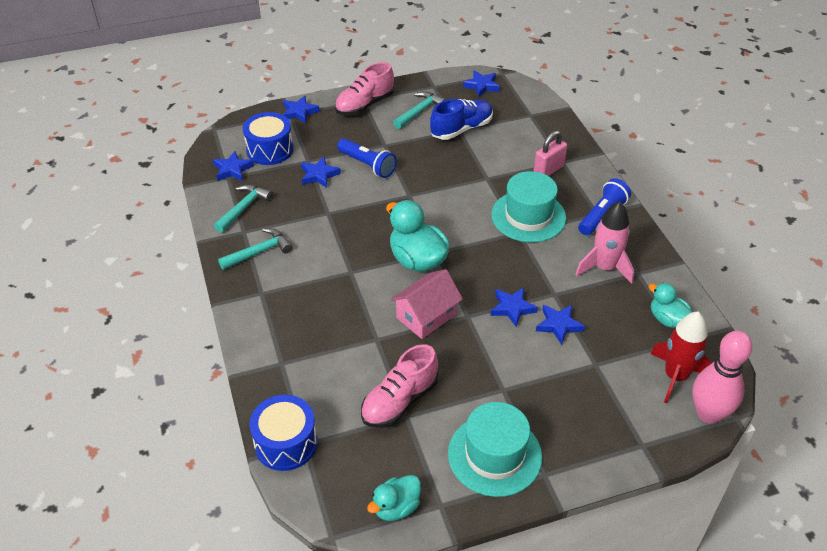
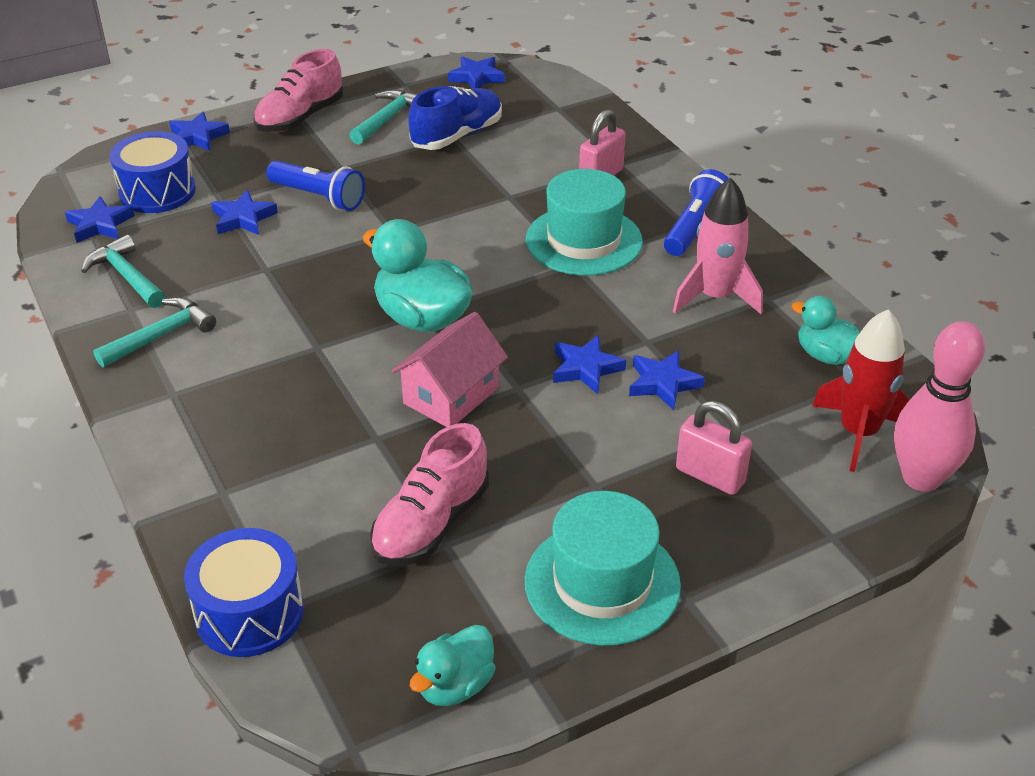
camera: 10 degrees left, 5 degrees down
(244, 208) = (126, 276): turquoise hammer -> turquoise hammer turned 60 degrees counterclockwise
(575, 393) = (710, 476): none -> pink padlock

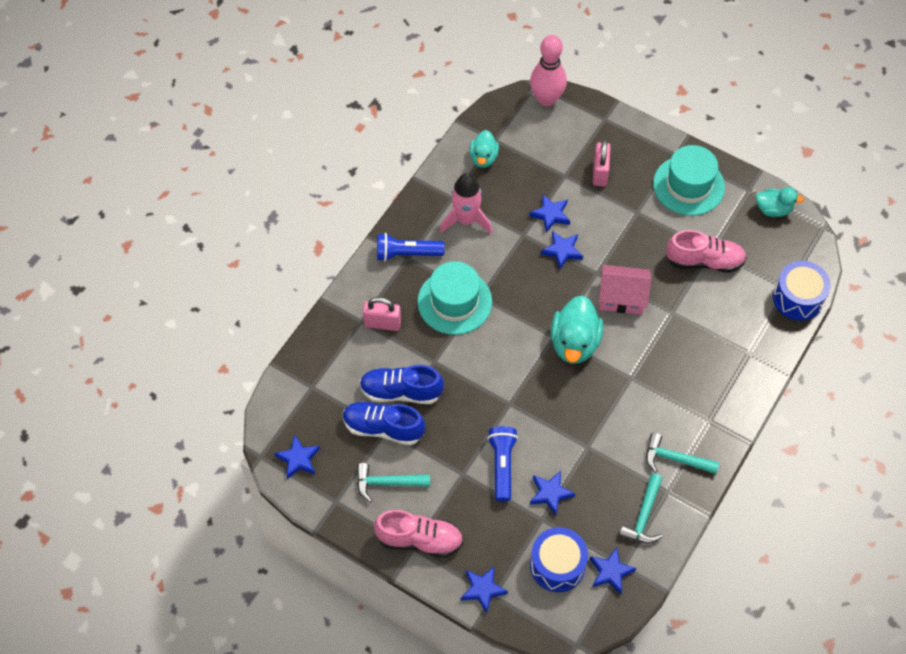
camera: 120 degrees left, 20 degrees up
(491, 161) = (401, 392): none -> blue shoe
(858, 433) = (532, 129): red rocket -> none

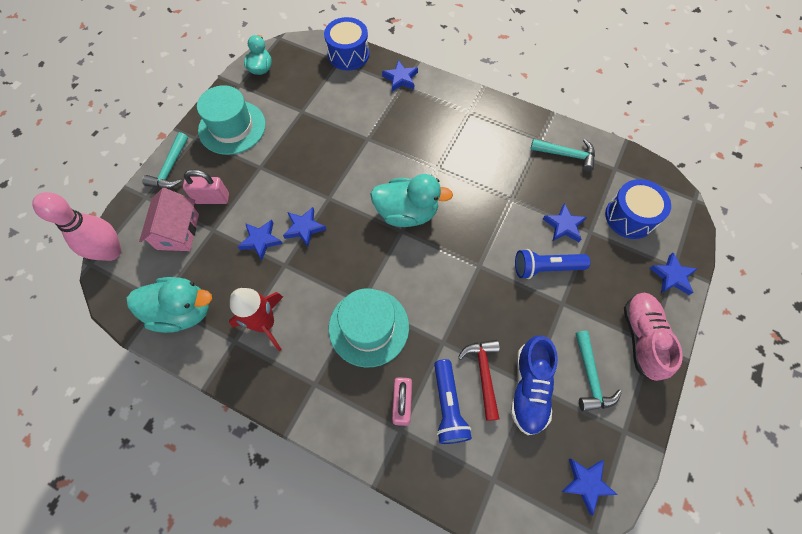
camera: 95 degrees left, 5 degrees up
(401, 392) = (483, 373): blue shoe -> red hammer
(407, 254) = (309, 385): blue flashlight -> blue flashlight (448, 406)
(466, 220) = (265, 323): pink rocket -> red rocket
(483, 158) = (183, 311): turquoise duck -> turquoise duck, size x1.65
(611, 572) = (623, 177): blue star -> blue star (400, 78)
(622, 297) = (354, 176): pink house -> pink house (178, 231)
(675, 459) = (509, 134): turquoise hammer -> turquoise hammer (171, 168)
(704, 261) = (314, 115): pink shoe -> none

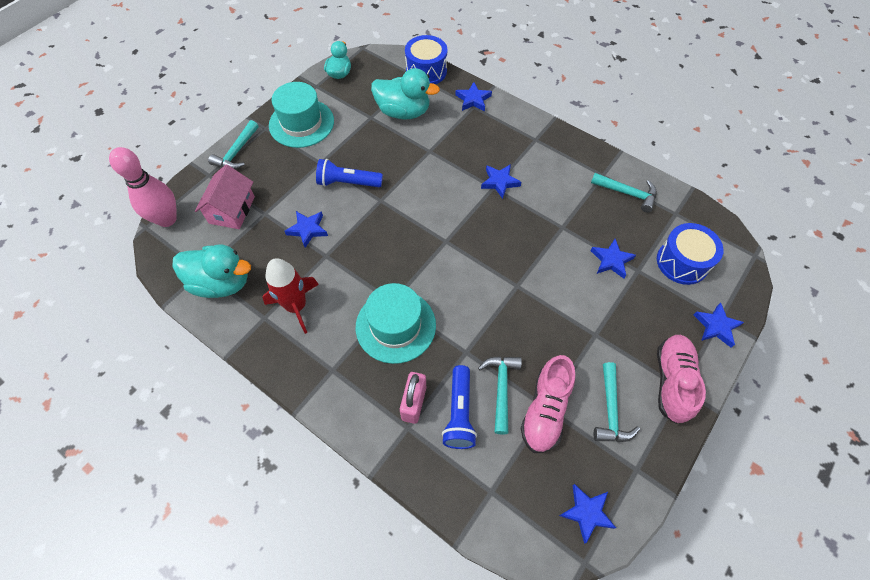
camera: 10 degrees right, 5 degrees down
(212, 198) = (269, 185): pink padlock -> none
(304, 228) = (351, 224): blue star -> blue star (500, 182)
(407, 213) = (454, 225): turquoise duck -> turquoise duck (403, 112)
(483, 373) = (501, 388): red hammer -> turquoise hammer
(529, 388) = (545, 410): blue shoe -> pink shoe
(545, 268) = (584, 298): blue flashlight -> blue flashlight (347, 183)

